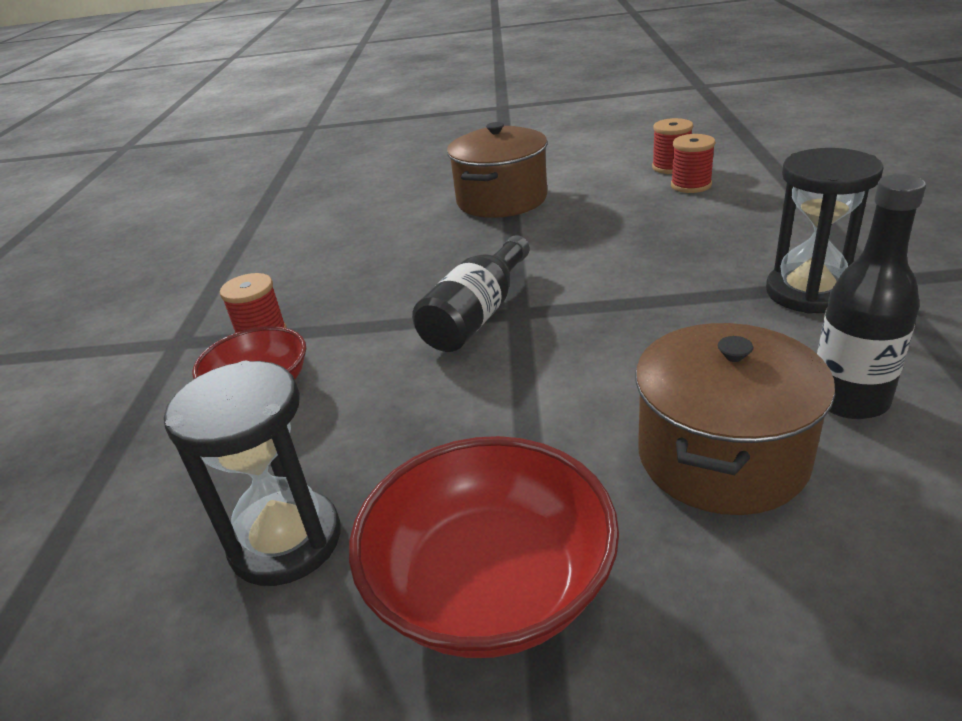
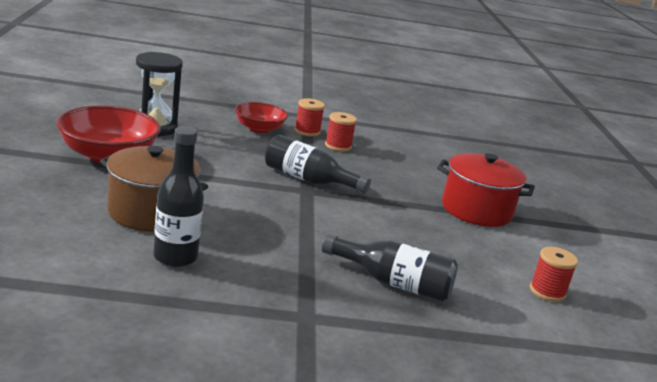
camera: 80 degrees right, 10 degrees down
(502, 200) = (476, 210): brown pot -> red pot
(691, 185) = (502, 290): red spool -> red spool (338, 146)
(738, 237) = (393, 283): none -> black bottle
(809, 292) = (298, 284): black hourglass -> none

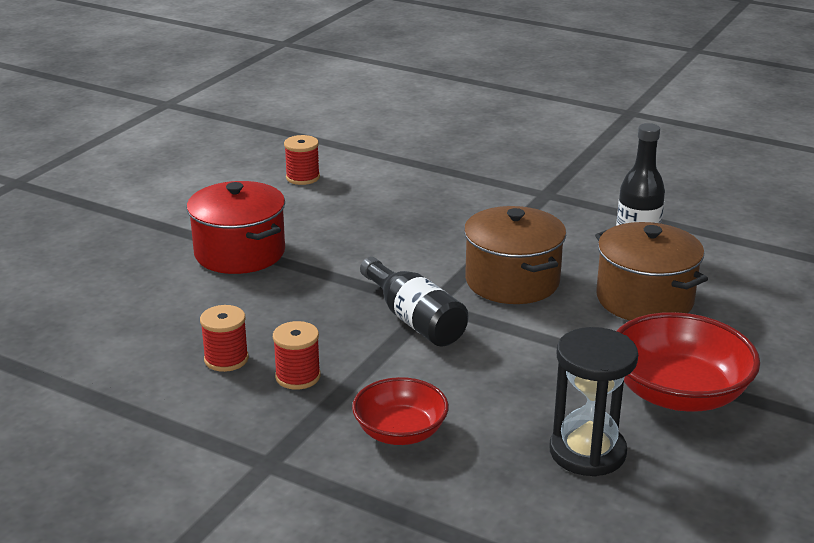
camera: 145 degrees left, 5 degrees up
(265, 214) = (512, 281): none -> brown pot
(307, 131) = (316, 417): red spool -> red spool (226, 359)
(393, 283) = (442, 203): black bottle -> none

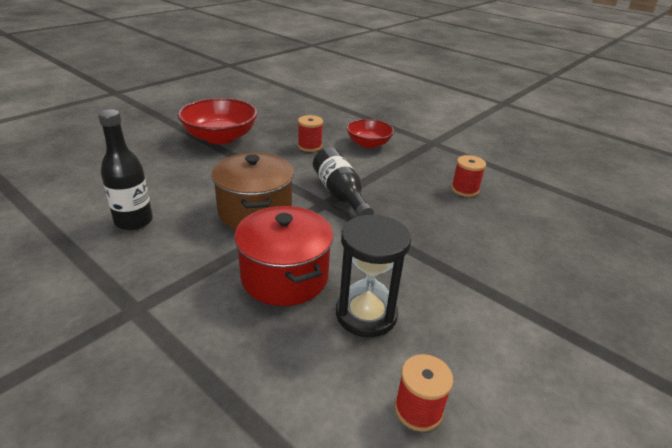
camera: 170 degrees left, 5 degrees up
(240, 253) = (476, 279): red pot -> red pot (284, 276)
(298, 377) = (420, 174): red spool -> red spool (310, 146)
(587, 452) = (286, 126): black hourglass -> black hourglass (366, 314)
(644, 299) = (177, 183): brown pot -> none

